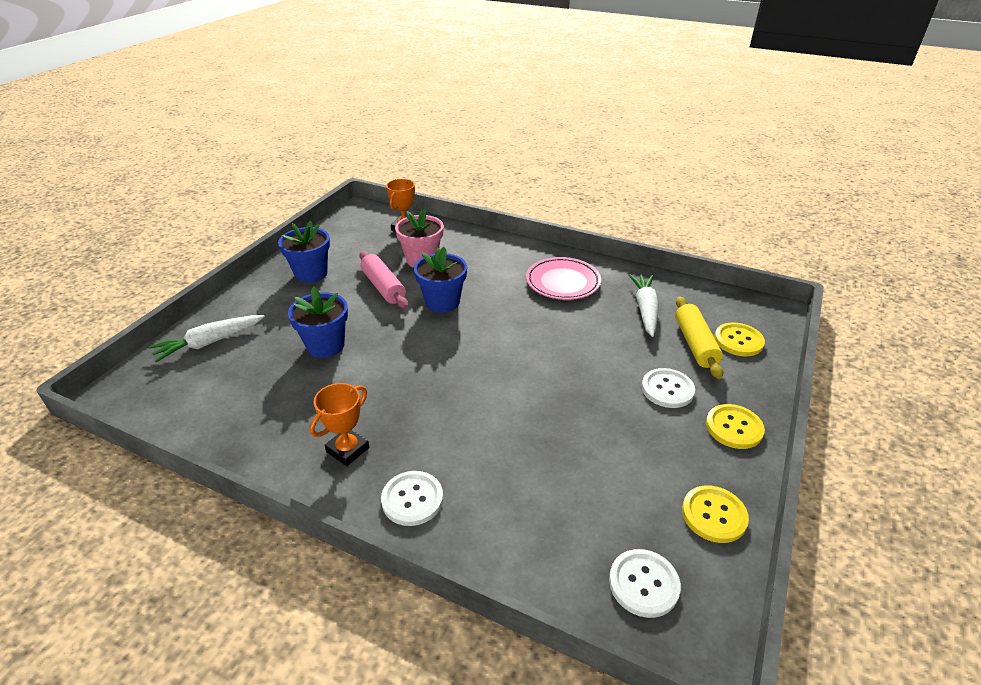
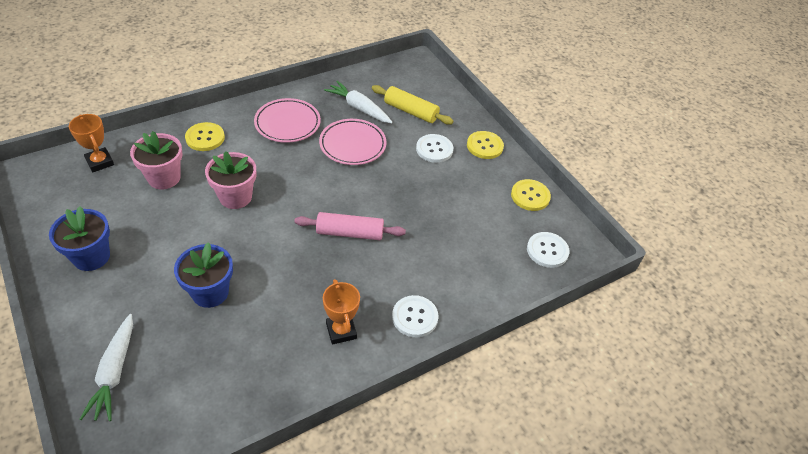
camera: 60 degrees left, 10 degrees up
(383, 287) = (173, 220): pink rolling pin -> pink rolling pin (350, 233)
(442, 302) = (235, 197): blue flower pot -> pink flower pot
(591, 331) = (352, 145): none -> pink plate
(738, 341) = (426, 93): yellow button -> yellow button (205, 138)

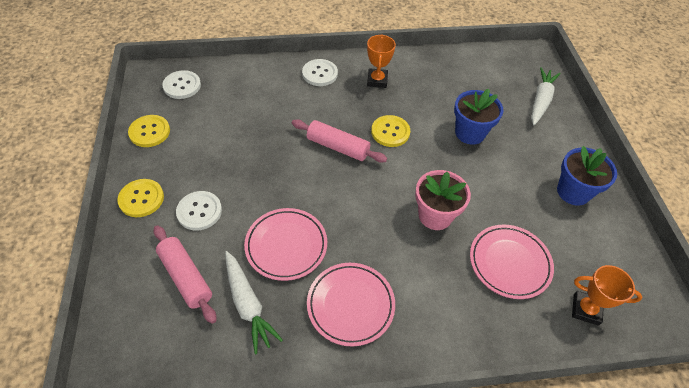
camera: 155 degrees left, 5 degrees up
(100, 162) = (585, 309): orange trophy -> orange trophy turned 60 degrees counterclockwise
(164, 178) = (509, 263): pink flower pot -> pink plate
(205, 138) = (459, 312): yellow button -> yellow button (390, 132)
(411, 111) = (186, 277): yellow rolling pin -> pink rolling pin

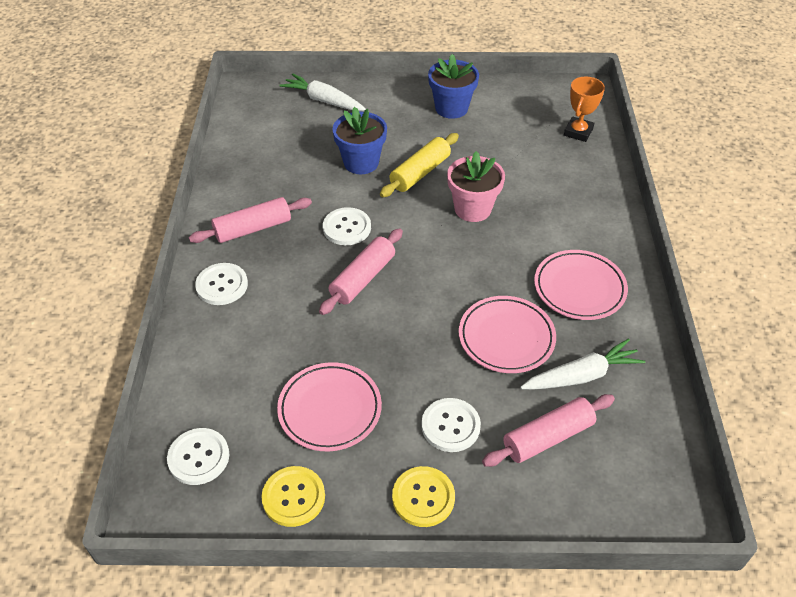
camera: 80 degrees left, 5 degrees down
(377, 80) = (253, 228): orange trophy -> pink rolling pin
(390, 132) = (347, 228): yellow button -> white button
(470, 174) = (420, 173): none -> yellow rolling pin
(509, 263) = (531, 167): pink plate -> pink plate (330, 409)

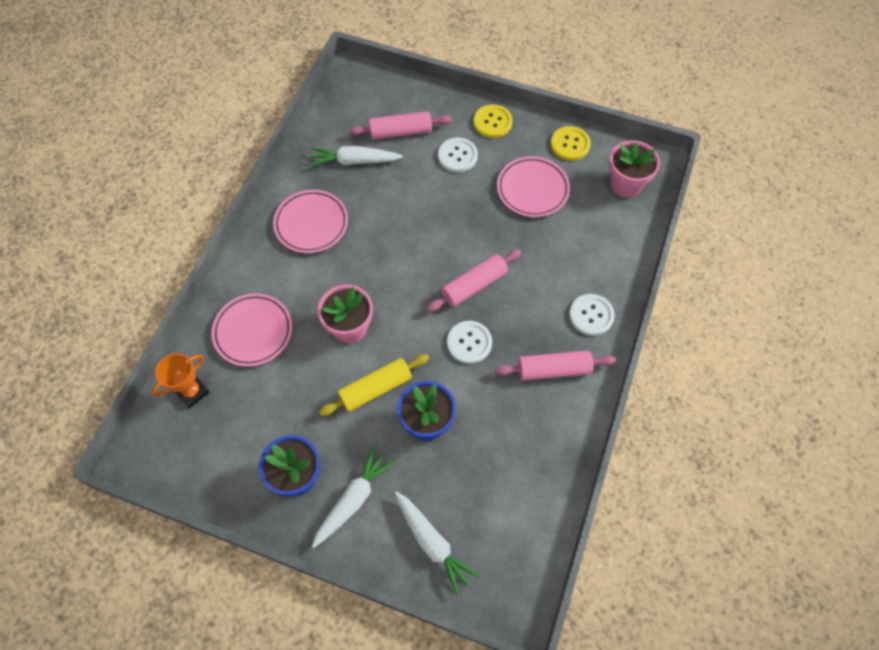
camera: 160 degrees left, 15 degrees up
(198, 457) = (625, 184): white button -> pink flower pot
(398, 107) = (353, 499): none -> white carrot
(506, 337) = (389, 202): pink plate -> pink plate (253, 331)

